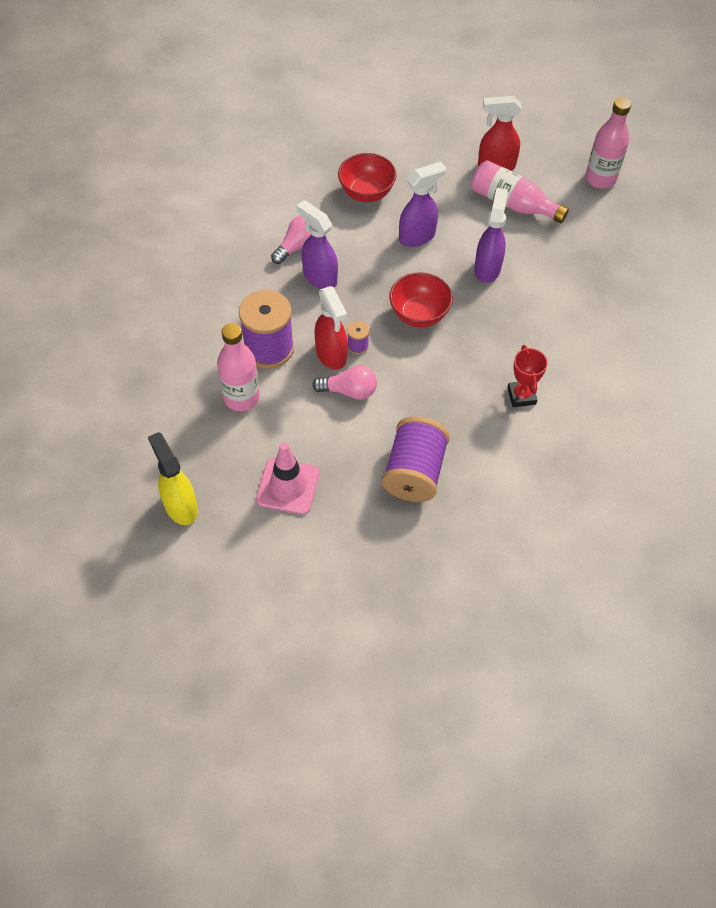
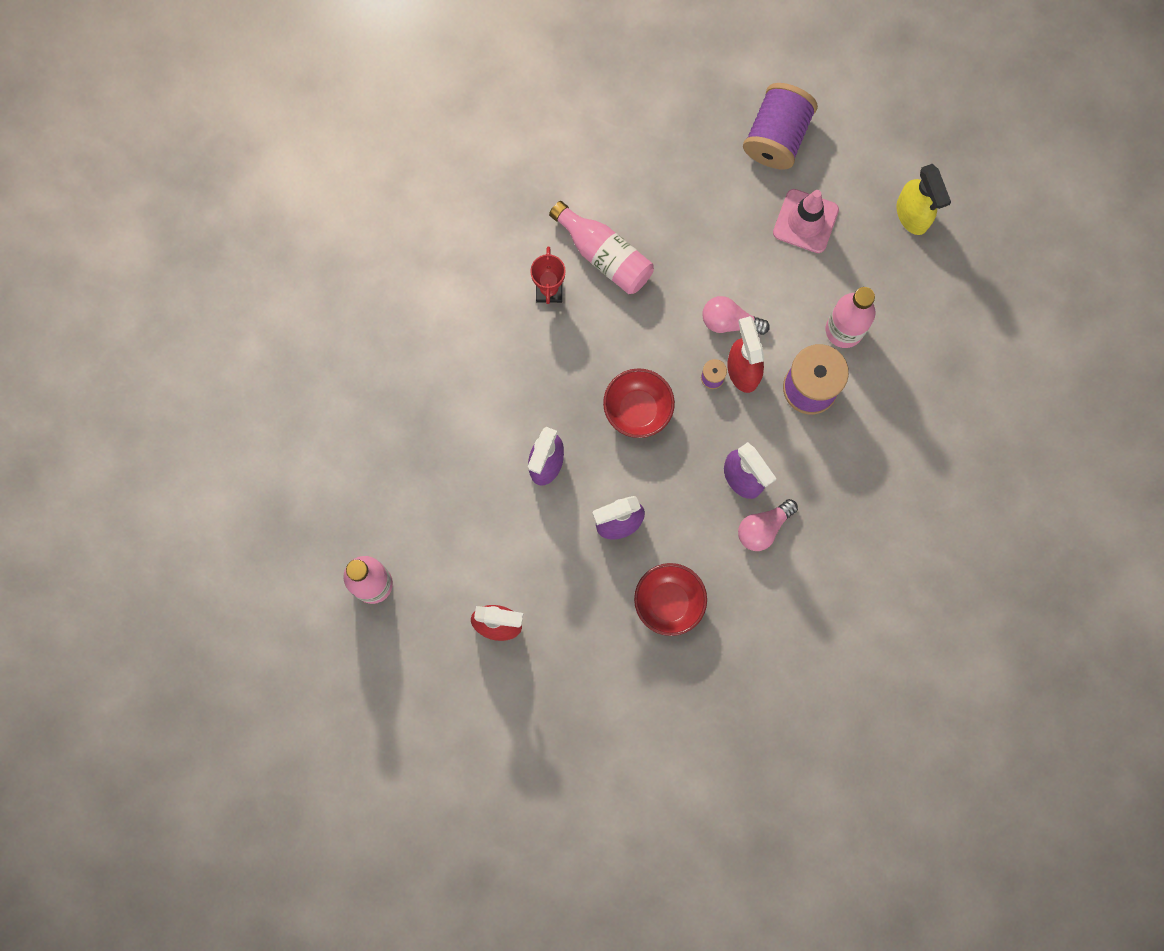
camera: 170 degrees left, 20 degrees up
(414, 472) = (677, 219): purple spool -> purple spool (776, 137)
(513, 204) = (492, 558): pink bottle -> pink bottle (604, 255)

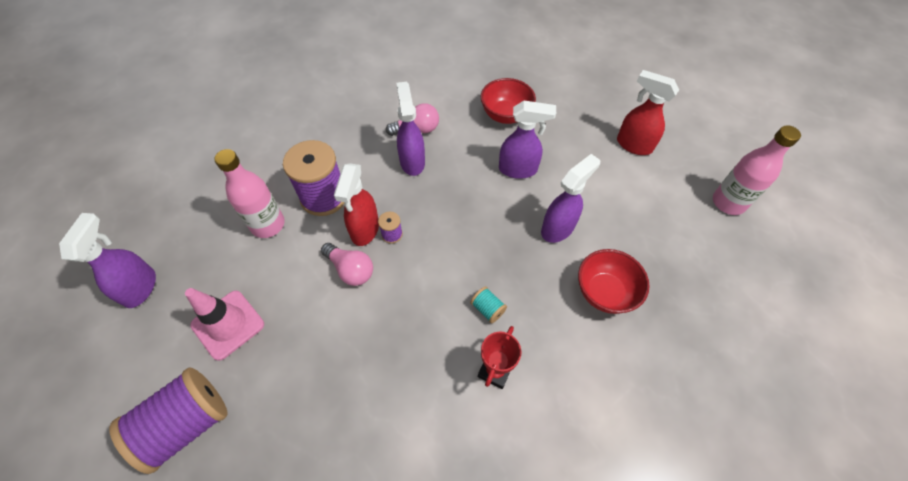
camera: 155 degrees left, 20 degrees down
(580, 343) = (487, 309): none -> turquoise spool
(604, 255) = (425, 380): pink bottle -> none
(637, 410) = (465, 236): red bowl -> red bowl (604, 292)
(912, 215) = (140, 287): yellow spray bottle -> purple spray bottle

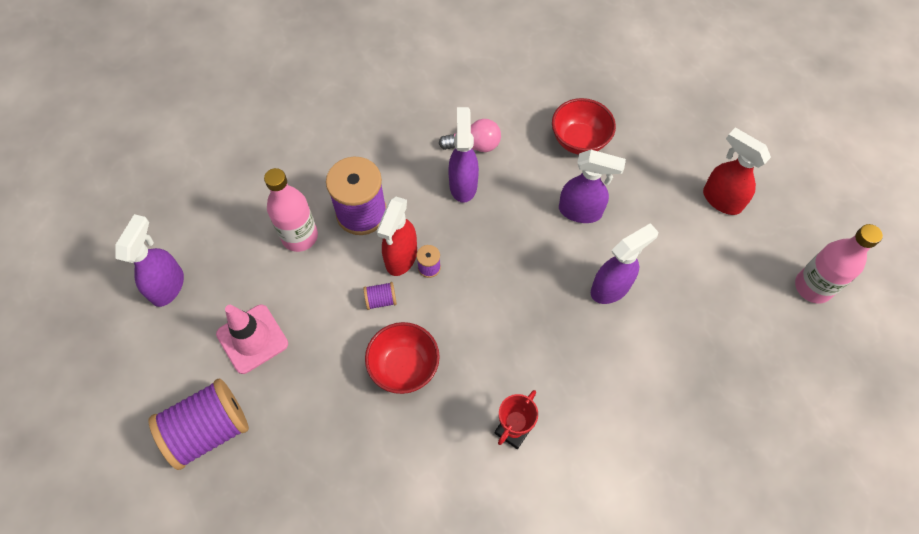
camera: 10 degrees right, 5 degrees up
(350, 269) = (381, 300): pink light bulb -> purple spool
(487, 309) = (517, 365): turquoise spool -> none
(604, 292) = (645, 367): red bowl -> red bowl (404, 367)

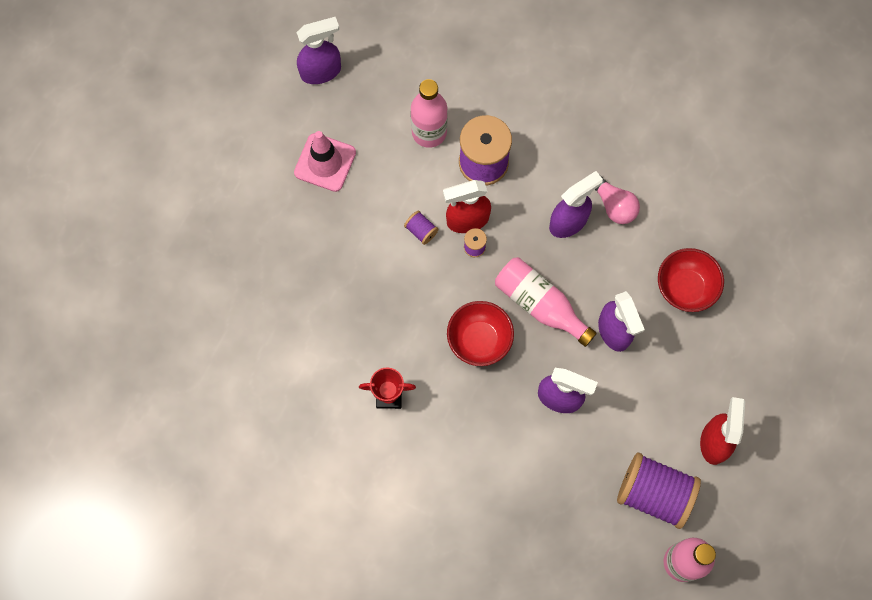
camera: 55 degrees right, 10 degrees up
(209, 430) = (241, 186): purple spool -> purple spool (654, 493)
(404, 367) = (381, 285): red bowl -> red bowl (479, 340)
(518, 250) = (540, 304): none -> pink bottle

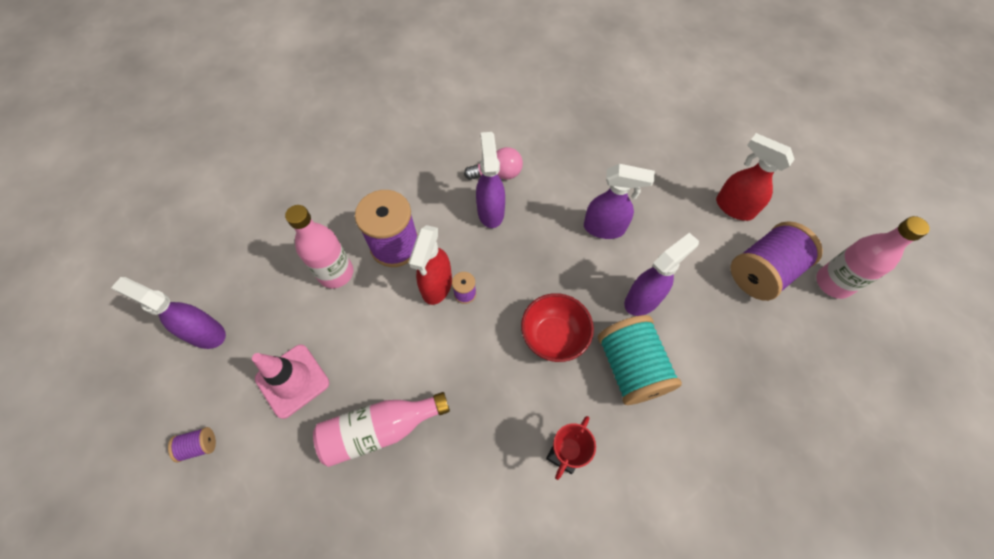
camera: 60 degrees left, 10 degrees down
(321, 71) = (205, 333): purple spray bottle -> purple spray bottle turned 75 degrees counterclockwise
(421, 230) = (420, 330): purple spool -> purple spool (199, 446)
(489, 415) = (630, 367): none -> turquoise spool
(540, 304) = (549, 270): pink bottle -> pink bottle (380, 429)
(685, 287) = (595, 163): red bowl -> none

